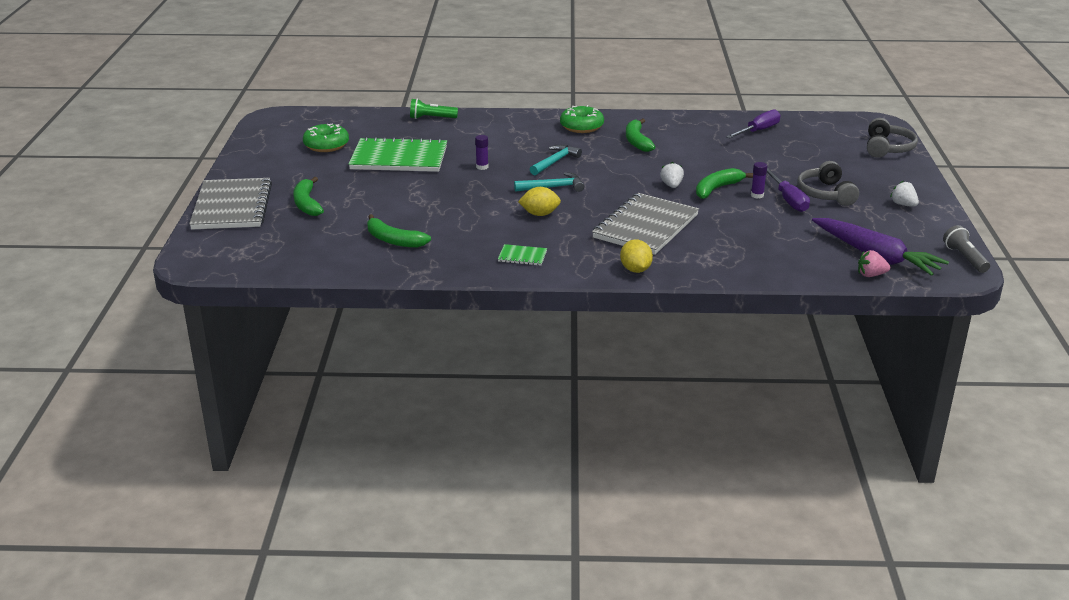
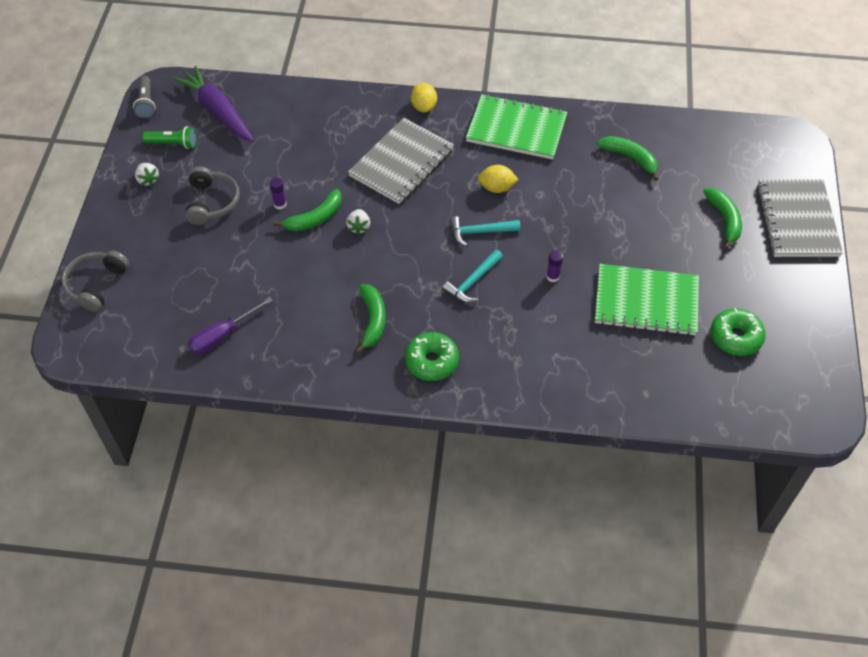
camera: 175 degrees left, 25 degrees up
(431, 118) = (619, 399): green flashlight -> green flashlight (173, 144)
(522, 256) = (516, 129): green notebook -> green notebook, size x2.36
(788, 200) = (253, 195): purple screwdriver -> none
(871, 275) = (235, 89): pink strawberry -> none

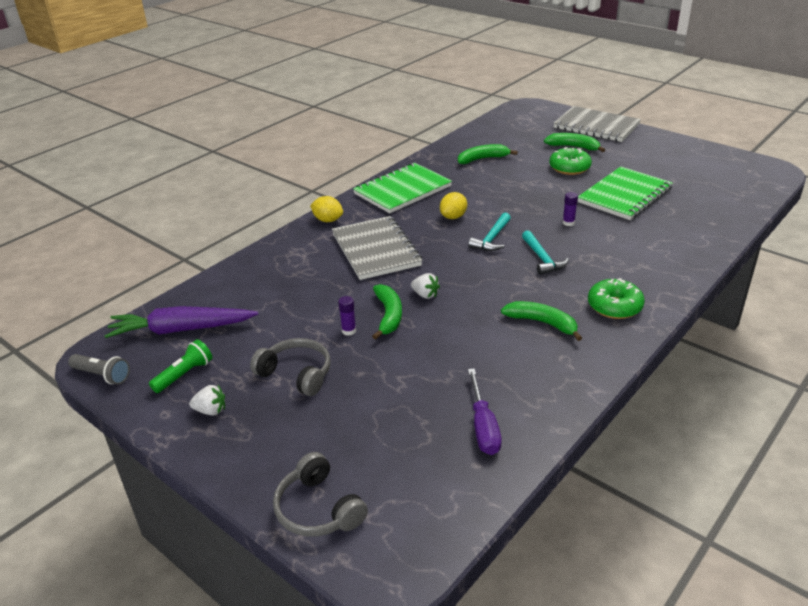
camera: 55 degrees left, 20 degrees down
(735, 337) = (682, 175): green donut -> green donut (569, 168)

